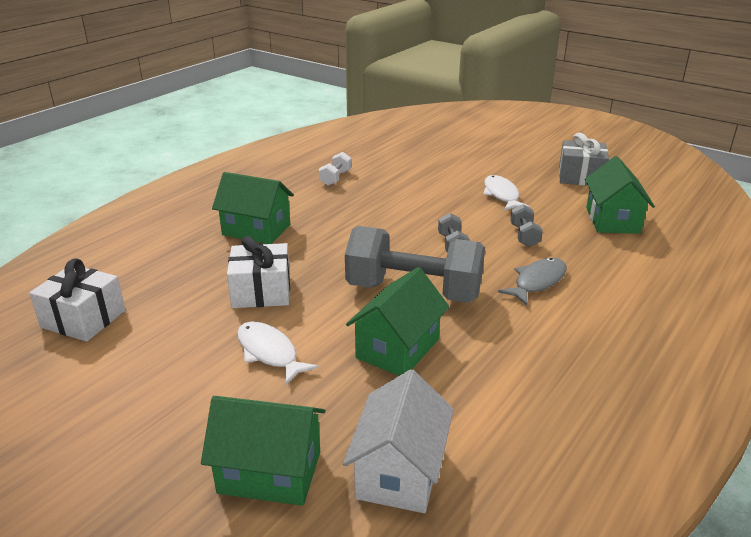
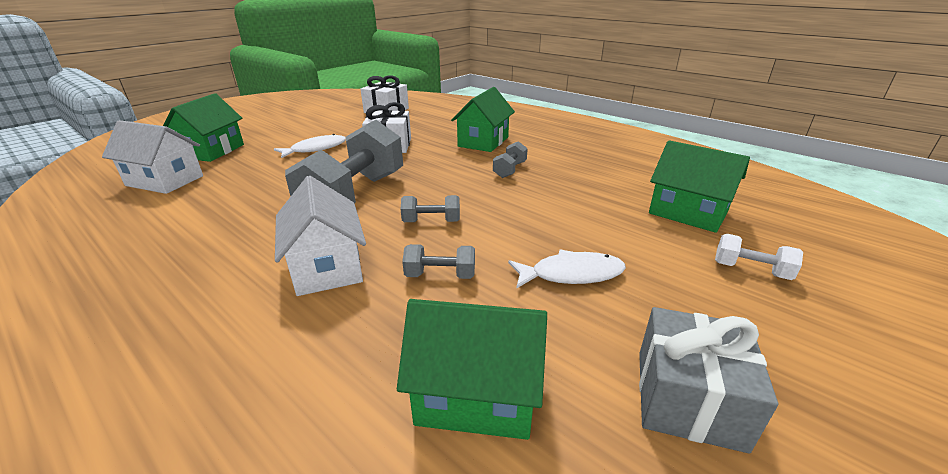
camera: 95 degrees right, 0 degrees up
(335, 178) = (595, 169): white dumbbell -> white dumbbell (751, 270)
(339, 214) = (510, 170): none -> grey dumbbell
(398, 348) = (281, 186): green house -> green house (688, 213)
(537, 282) = (327, 267): grey fish -> white house

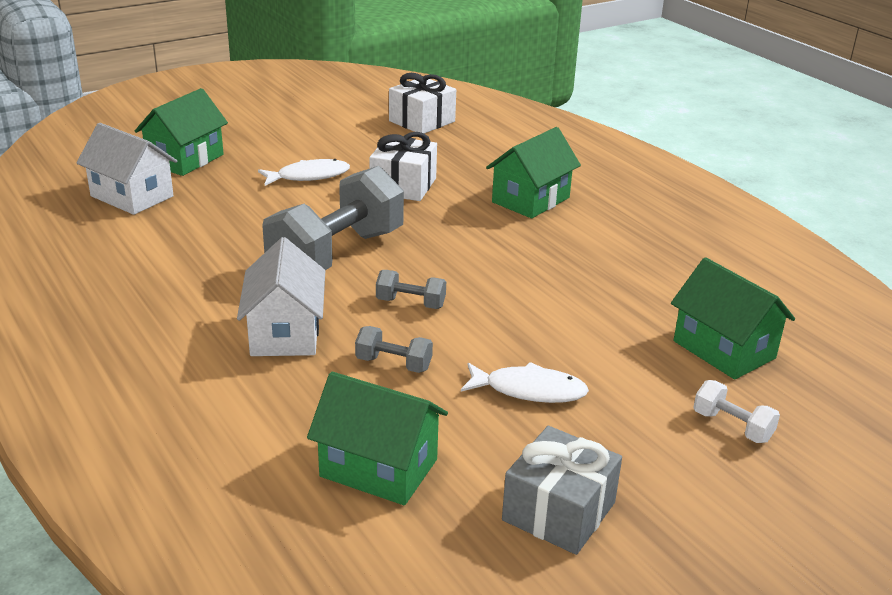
camera: 15 degrees right, 0 degrees up
(510, 170) = (540, 251): grey dumbbell -> none

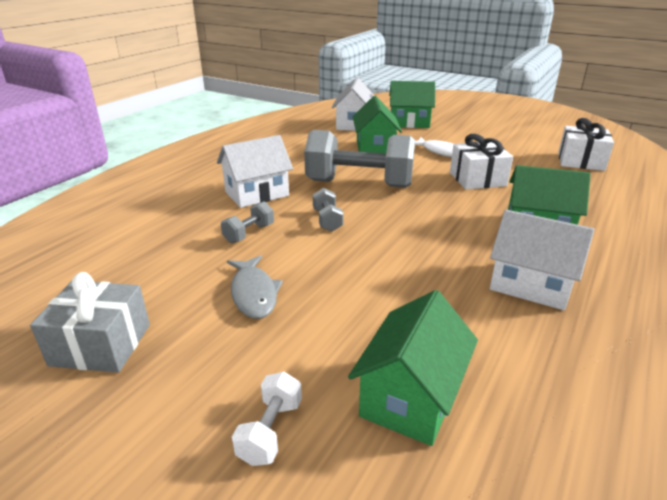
camera: 65 degrees right, 0 degrees up
(378, 468) = (131, 258): green house -> green house (375, 148)
(393, 364) = (249, 233): grey dumbbell -> grey dumbbell turned 45 degrees clockwise
(529, 390) = (254, 293): white fish -> grey fish
(617, 243) = (530, 285): none -> white house

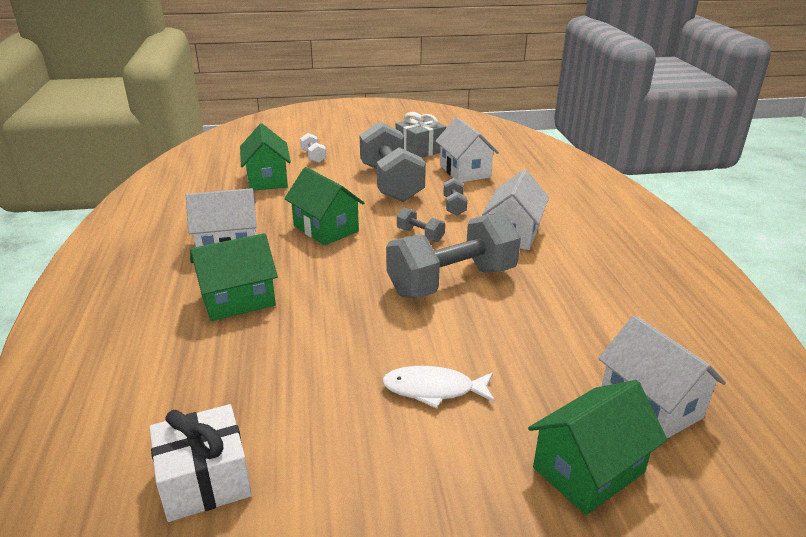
camera: 140 degrees right, 0 degrees up
(146, 271) = (465, 171): none -> white house
(254, 293) = (391, 183): grey fish -> grey dumbbell
(375, 148) = (524, 351): green house -> green house (326, 228)
(477, 179) = (339, 348): white gift -> none

